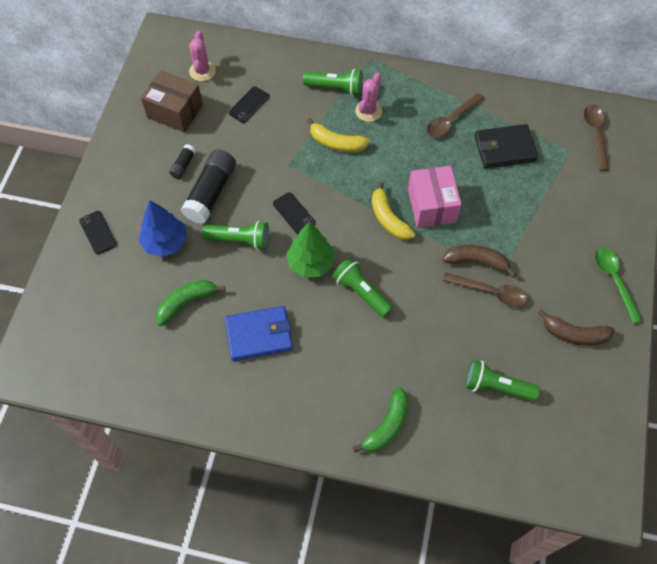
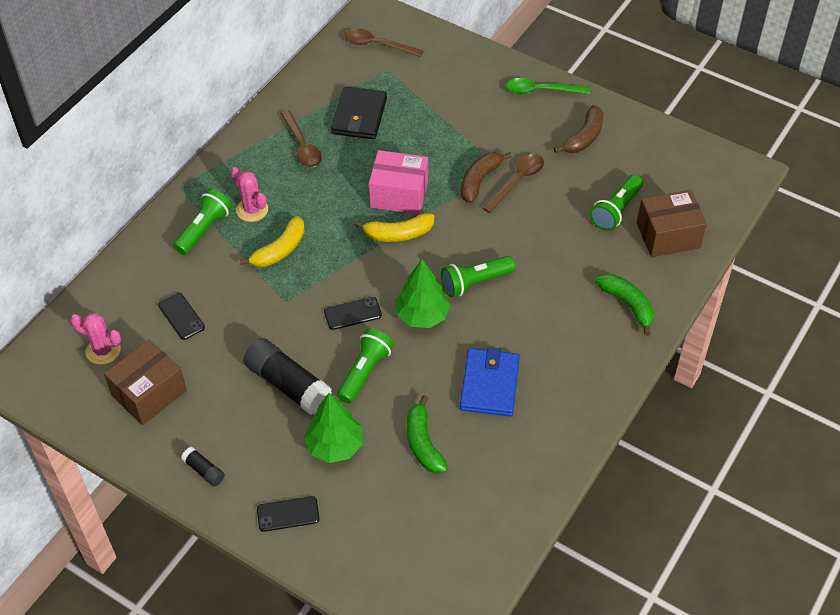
camera: 70 degrees left, 10 degrees down
(165, 242) = (335, 446): blue tree -> green tree
(183, 165) = (234, 403): black glue stick -> black glue stick (204, 471)
(486, 442) = (668, 235): none -> brown box

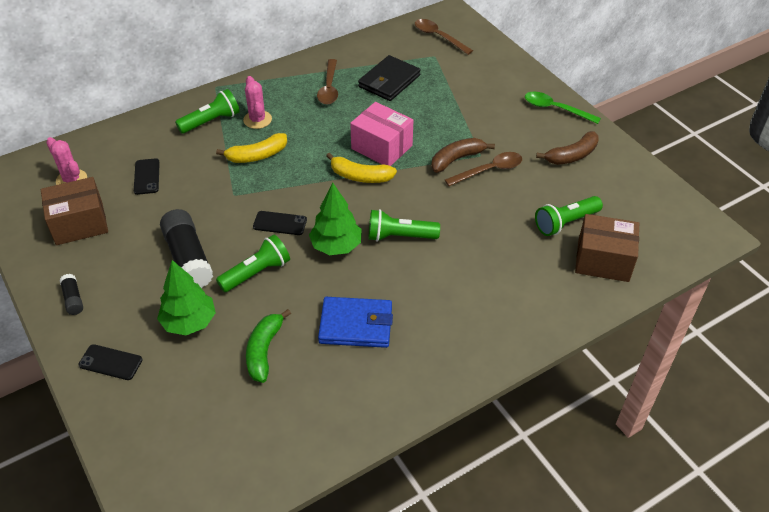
camera: 25 degrees right, 5 degrees down
(489, 385) = (356, 325): blue wallet -> blue wallet turned 60 degrees clockwise
(627, 305) = (527, 305): green banana -> none

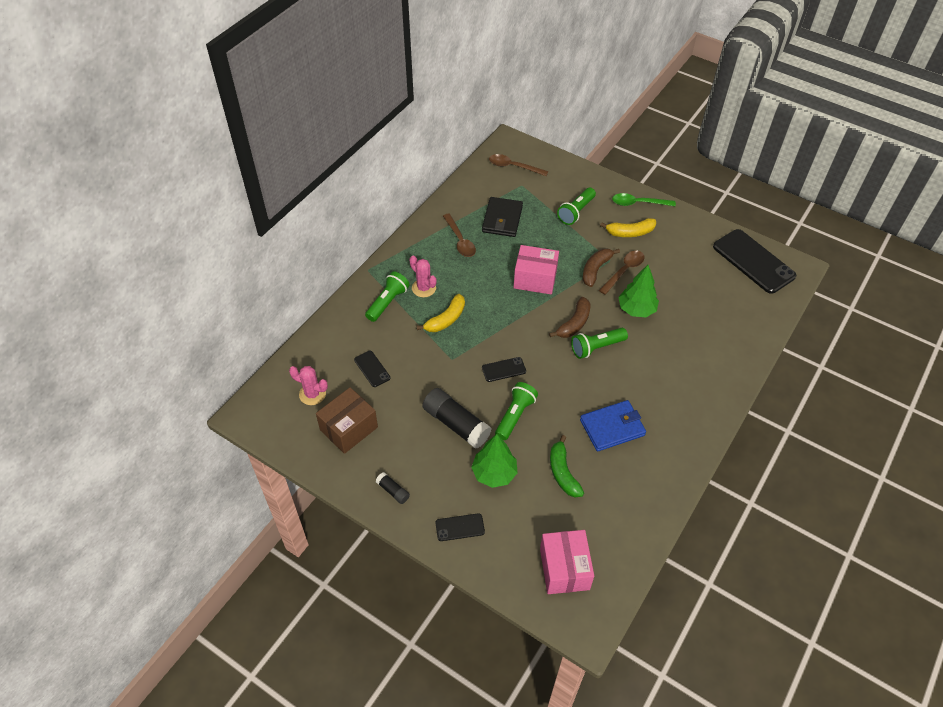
camera: 25 degrees left, 5 degrees up
(187, 454) = (564, 569): none -> pink box
(336, 246) = (557, 372): green tree -> green tree (636, 309)
(360, 176) = (536, 309): yellow banana -> yellow banana (630, 232)
(565, 223) = (701, 294): green flashlight -> green flashlight (576, 212)
(571, 156) = (672, 239): brown banana -> brown banana (574, 323)
(603, 260) = (741, 314): brown box -> none
(658, 209) = (753, 261): none -> black phone

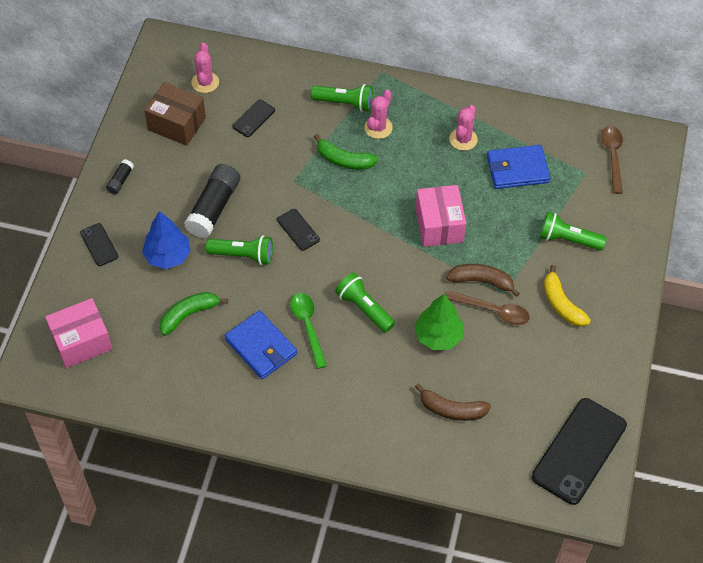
camera: 70 degrees right, 5 degrees up
(446, 319) = (343, 160): yellow banana -> green banana
(460, 241) = (463, 139): brown spoon -> pink cactus
(494, 473) = (167, 256): green tree -> blue tree
(502, 219) = (517, 169): black wallet -> blue wallet
(574, 323) = (389, 279): brown banana -> brown banana (451, 409)
(638, 203) = (618, 302): green spoon -> green spoon (308, 326)

